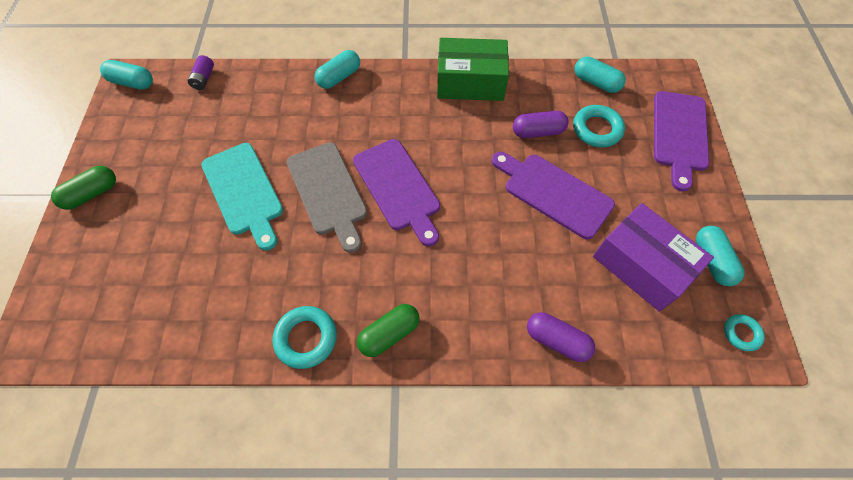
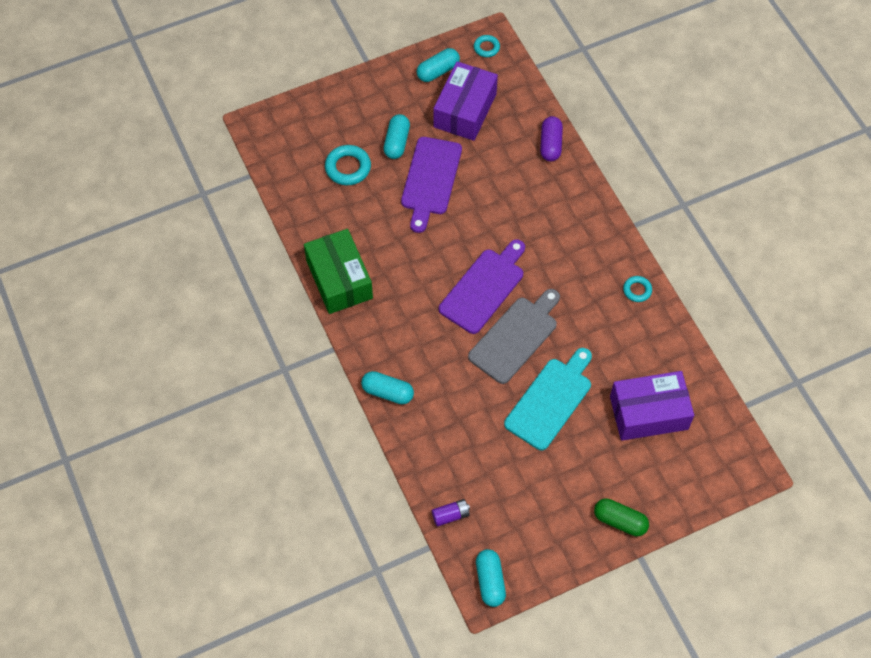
camera: 115 degrees left, 0 degrees up
(165, 273) = (648, 413): none -> purple box
(306, 338) = (637, 290): turquoise ring -> turquoise ring, size x0.60
(389, 334) = (603, 241): green capsule -> none
(538, 132) = (372, 209): purple capsule -> none
(596, 83) = (291, 182): turquoise capsule -> turquoise capsule (397, 142)
(679, 134) = (324, 110): purple cutting board -> none

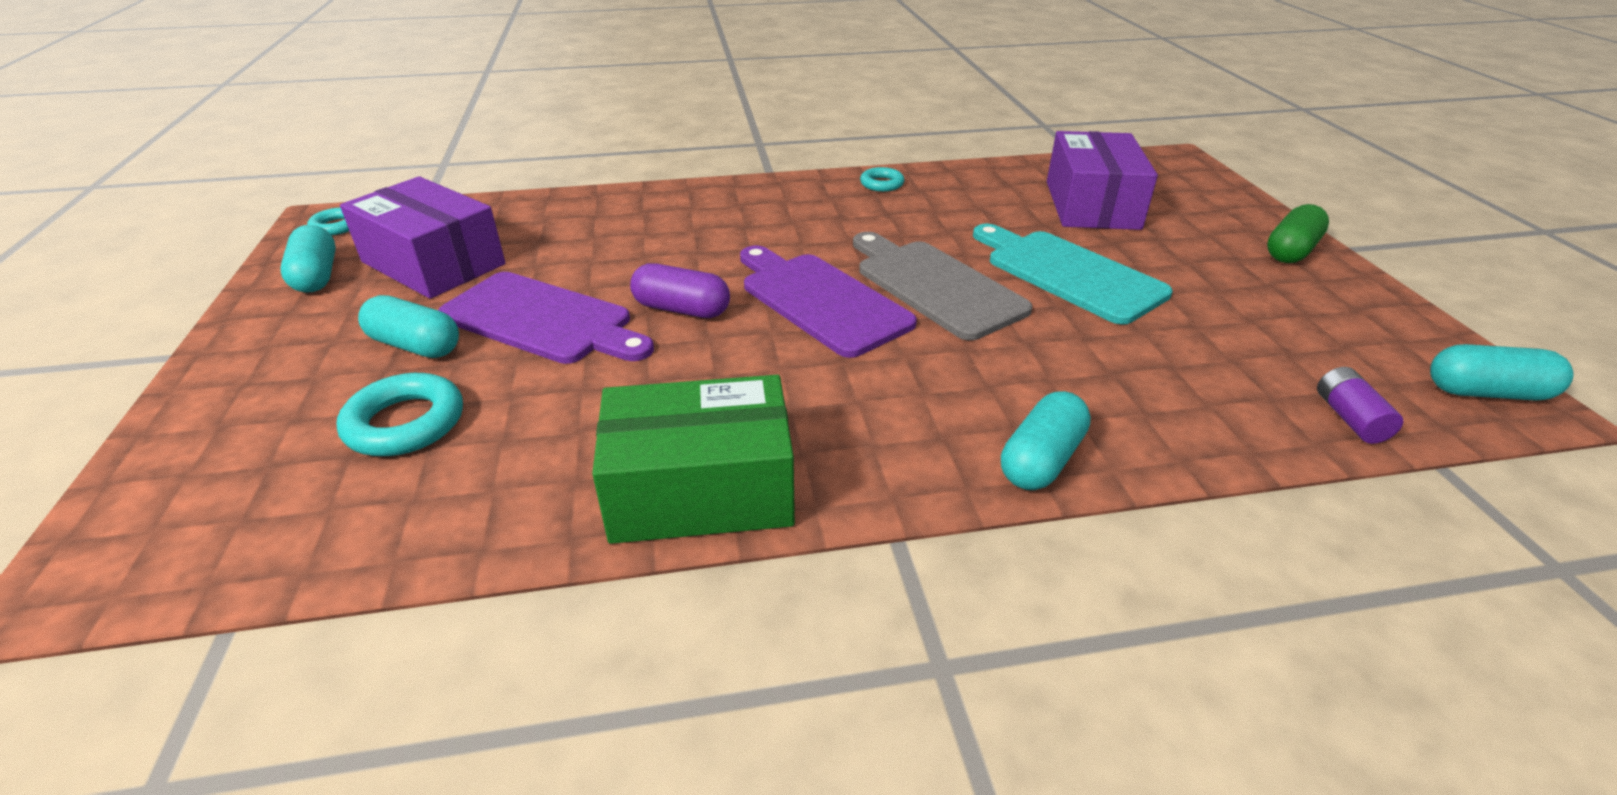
camera: 75 degrees left, 25 degrees down
(550, 144) = (582, 204): purple capsule -> purple capsule (682, 309)

